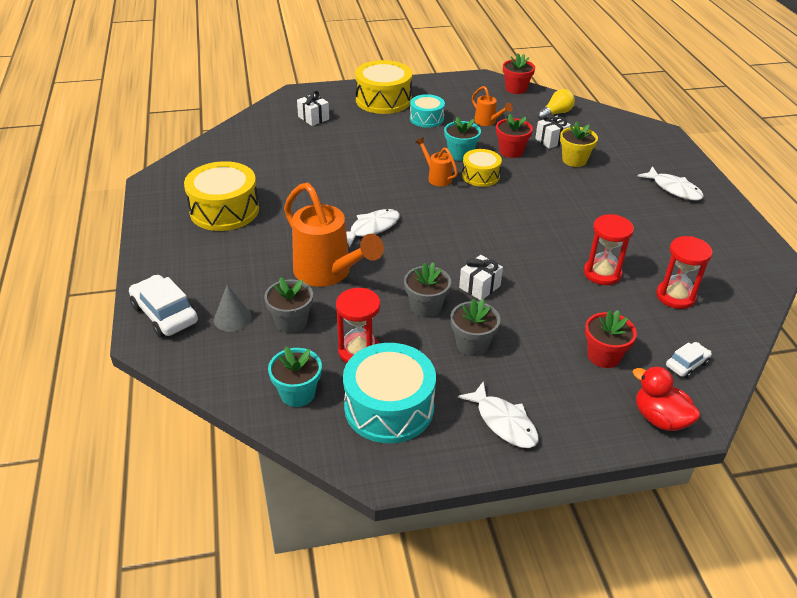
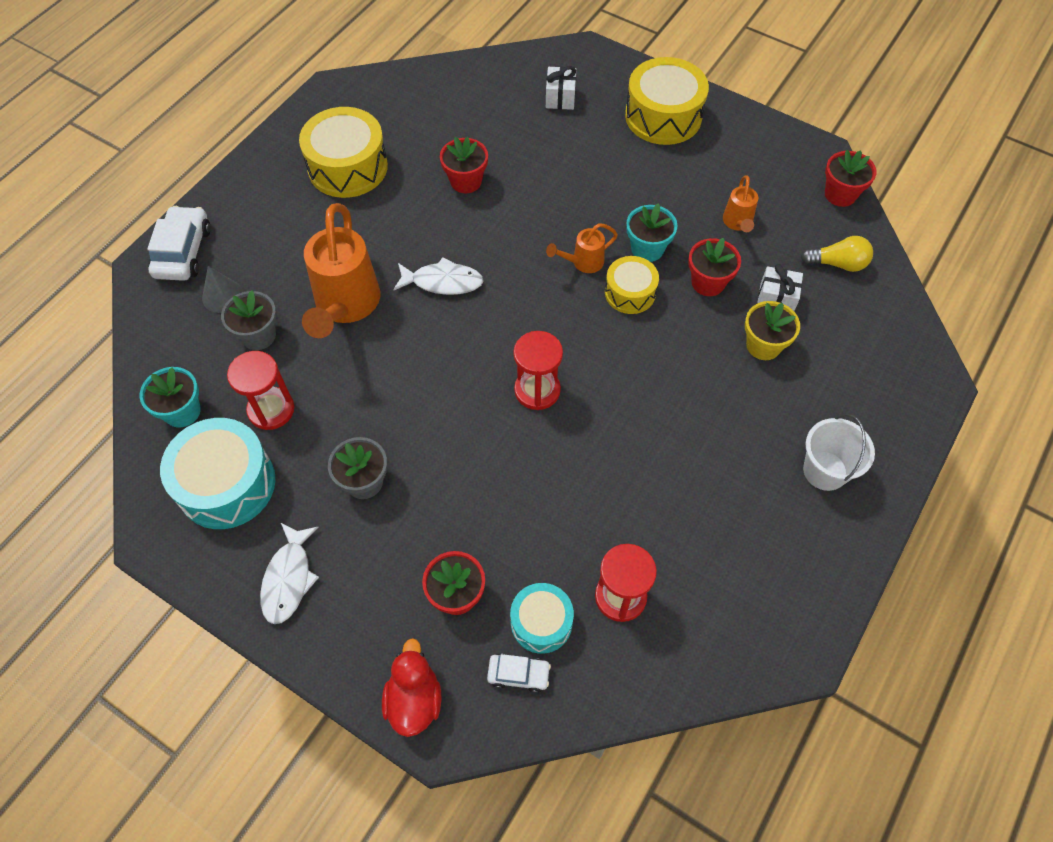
camera: 45 degrees right, 20 degrees up
(314, 178) = (466, 181): none -> red flower pot
(426, 119) = (675, 174): turquoise drum -> turquoise drum (541, 622)
(426, 307) = (377, 409): grey flower pot -> none
(436, 177) = (582, 263): orange watering can -> orange watering can turned 120 degrees counterclockwise
(479, 287) = (450, 426): white gift -> none
(602, 273) = (585, 508): red hourglass -> red hourglass (537, 390)
(674, 189) = (825, 470): white fish -> white bucket

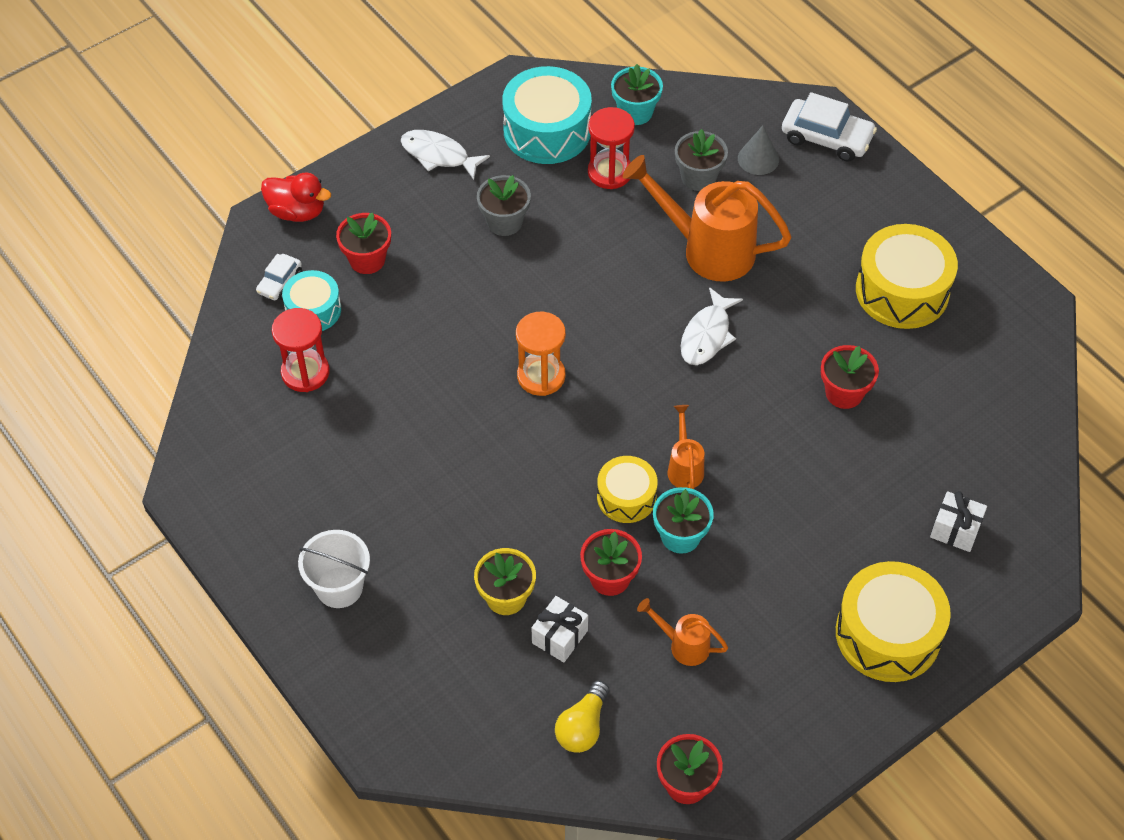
camera: 110 degrees right, 5 degrees down
(537, 390) = (541, 376): red hourglass -> orange hourglass

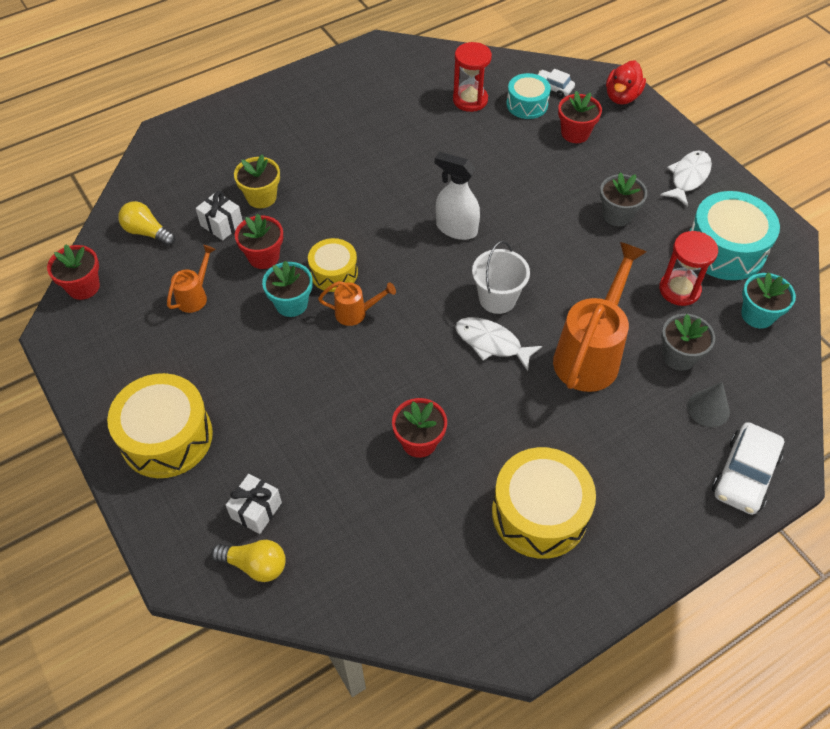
camera: 95 degrees right, 0 degrees up
(339, 587) = (289, 114): white bucket -> white bucket (497, 298)
(541, 376) = (456, 228): orange hourglass -> white spray bottle
(1014, 521) = (255, 565): none -> yellow light bulb

